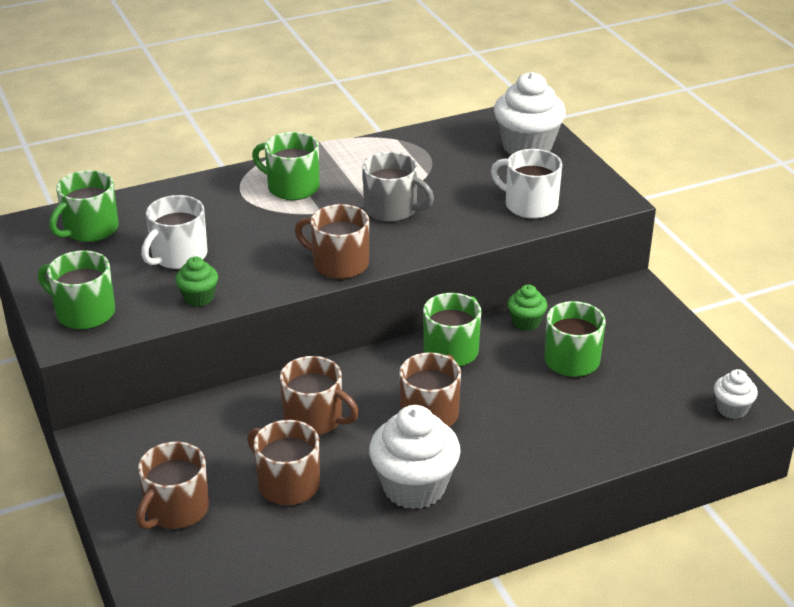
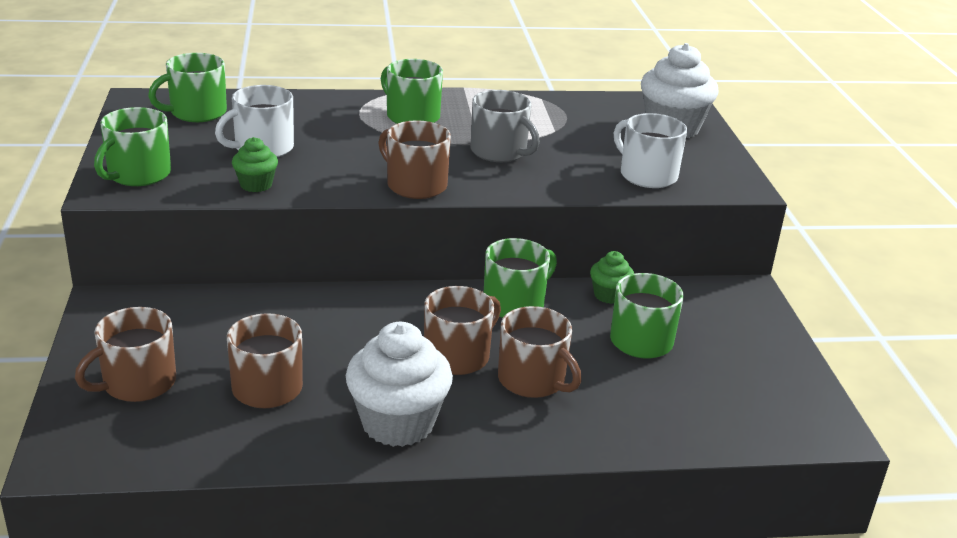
camera: 15 degrees right, 5 degrees down
(84, 312) = (138, 174): green mug -> green mug turned 105 degrees counterclockwise
(314, 419) = (333, 333): brown mug -> brown mug (533, 380)
(732, 409) = (807, 431): white cupcake -> none

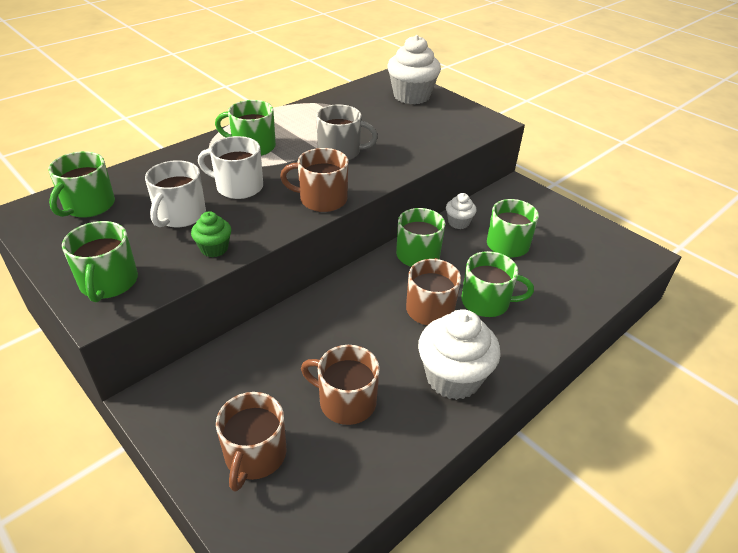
camera: 35 degrees left, 10 degrees up
(533, 380) = (486, 302): brown mug -> green mug
(609, 295) = (458, 223): green cupcake -> white cupcake
(647, 175) = (439, 134): white mug -> white mug (238, 187)

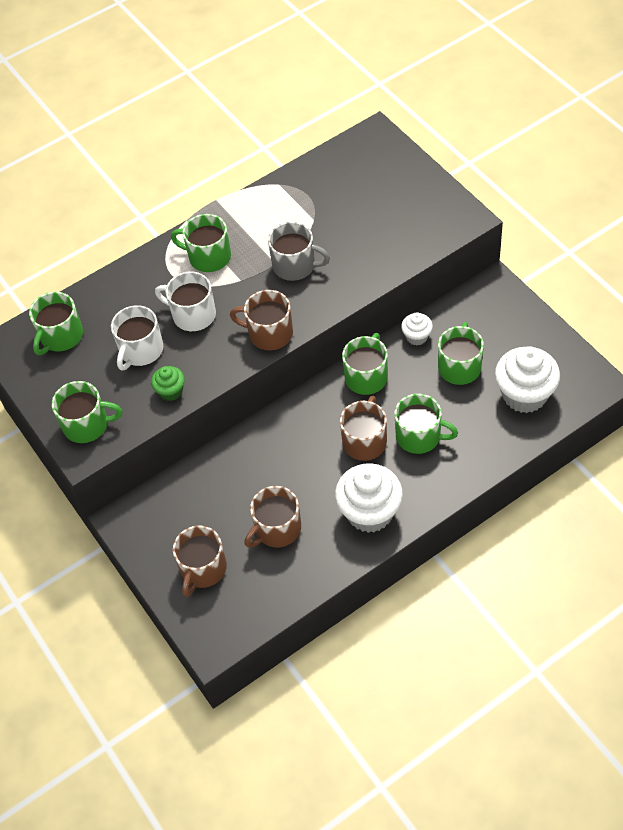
camera: 15 degrees right, 15 degrees up
(108, 282) = (87, 425): green mug -> green mug turned 90 degrees counterclockwise
(346, 401) = (277, 529): brown mug -> brown mug turned 75 degrees counterclockwise
(411, 96) = (386, 172): white cupcake -> white cupcake (524, 395)

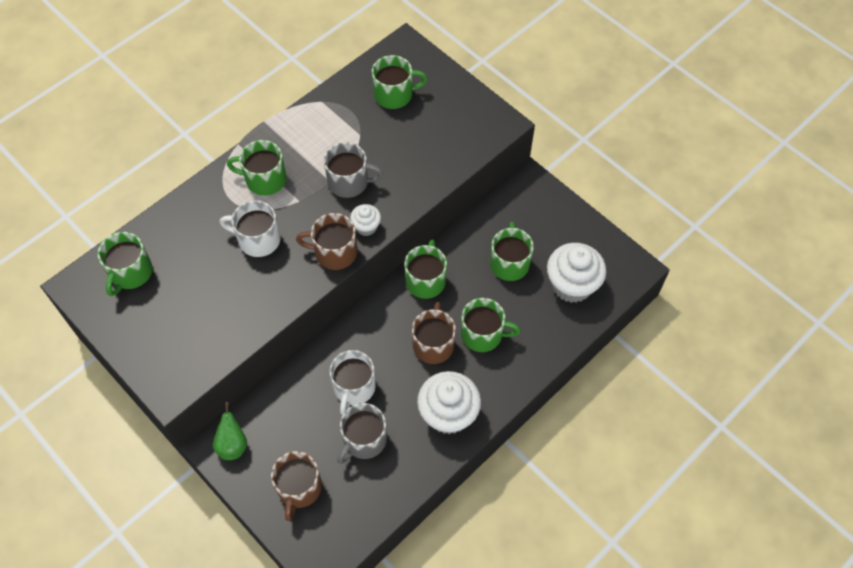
camera: 15 degrees left, 5 degrees up
(87, 425) = (170, 362): green mug -> green mug (394, 95)
(141, 350) = (212, 280): white mug -> white mug (354, 387)
(141, 520) = (232, 445): none -> green pear
(171, 391) = (248, 320): green cupcake -> none
(277, 529) = (364, 440): brown mug -> grey mug
(417, 337) = (466, 237): white cupcake -> white cupcake (366, 227)

